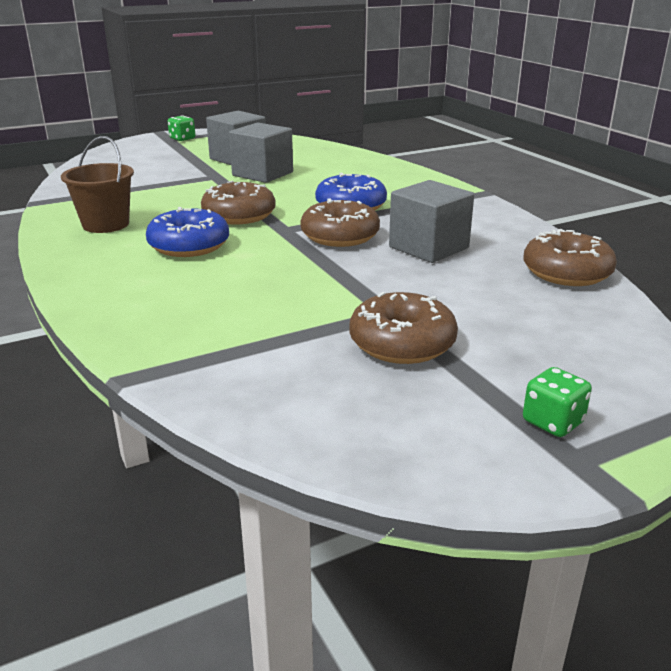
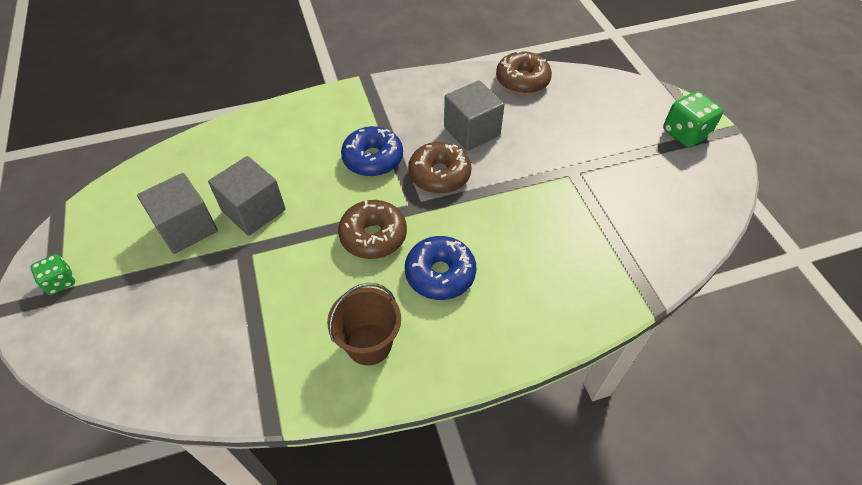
camera: 80 degrees left, 25 degrees up
(402, 343) = (611, 171): brown donut -> none
(552, 422) = (685, 133): green dice -> green dice, size x1.64

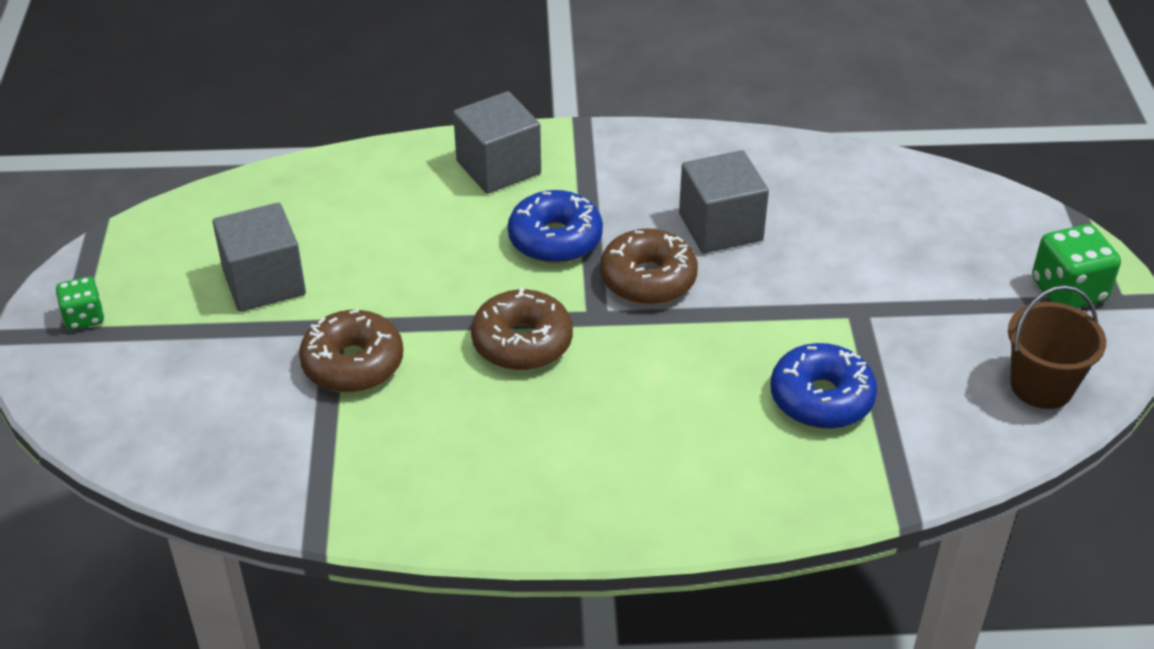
camera: 15 degrees right, 10 degrees down
(253, 210) = (362, 277): grey cube -> grey cube (498, 167)
(369, 344) = (472, 475): brown bucket -> brown bucket (1041, 386)
(440, 274) = (602, 410): blue donut -> blue donut (821, 398)
(522, 80) = (831, 166): brown donut -> brown donut (353, 364)

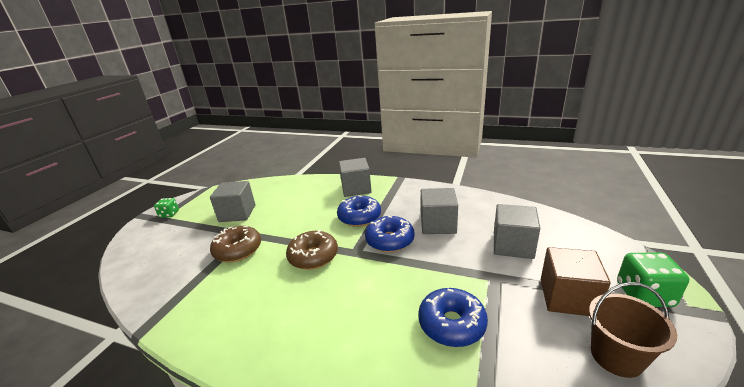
camera: 25 degrees right, 15 degrees down
(648, 279) = (390, 240): brown donut -> blue donut
(867, 245) = (512, 245): none -> grey cube
(969, 319) = (567, 297): none -> brown cube

